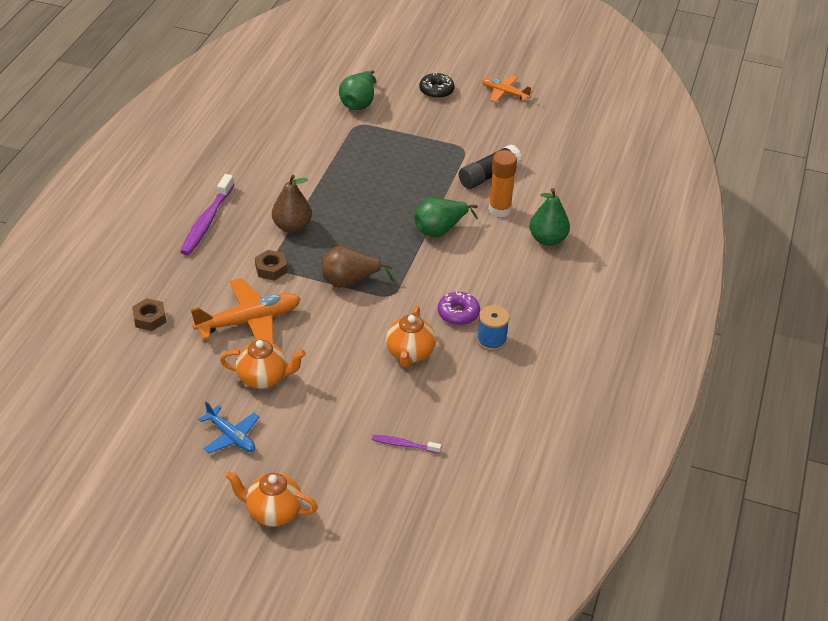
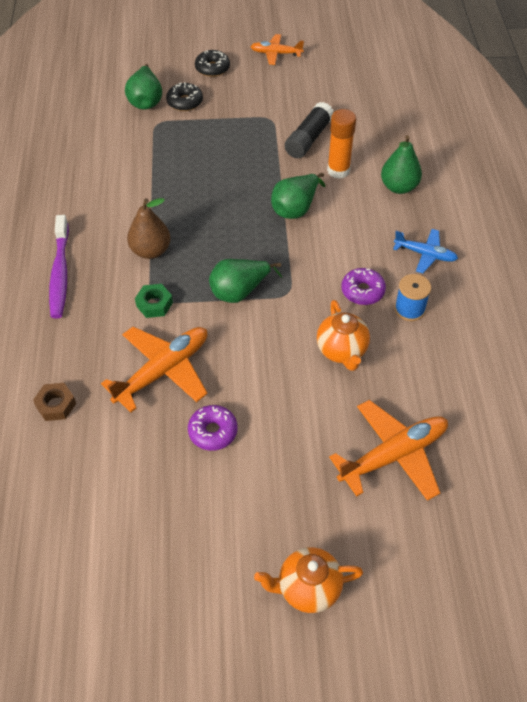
camera: 20 degrees left, 10 degrees up
(231, 436) = (215, 514): blue plane -> blue plane (425, 254)
(263, 378) = (213, 431): orange teapot -> purple donut
(271, 269) = (154, 304): brown nut -> green nut
(349, 281) = (240, 291): brown pear -> green pear
(393, 113) = (185, 102): none -> black donut
(404, 445) = (393, 455): purple toothbrush -> orange plane

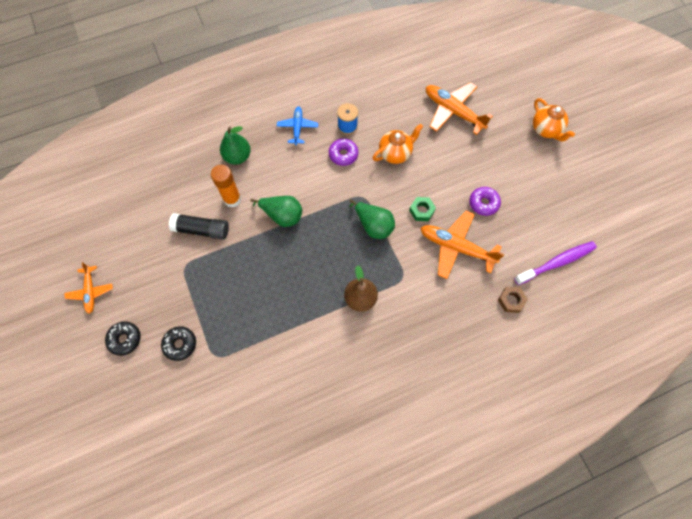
camera: 110 degrees left, 15 degrees up
(60, 273) = (407, 354): purple toothbrush -> purple toothbrush (556, 262)
(146, 101) = (187, 380): green pear -> none
(154, 304) = (407, 275): green nut -> green nut (421, 211)

